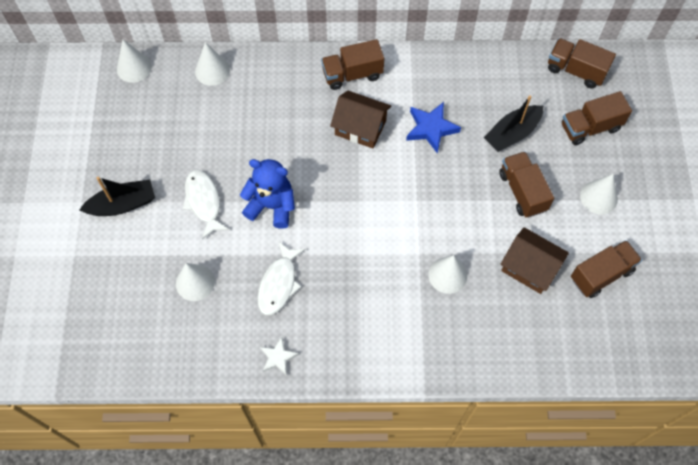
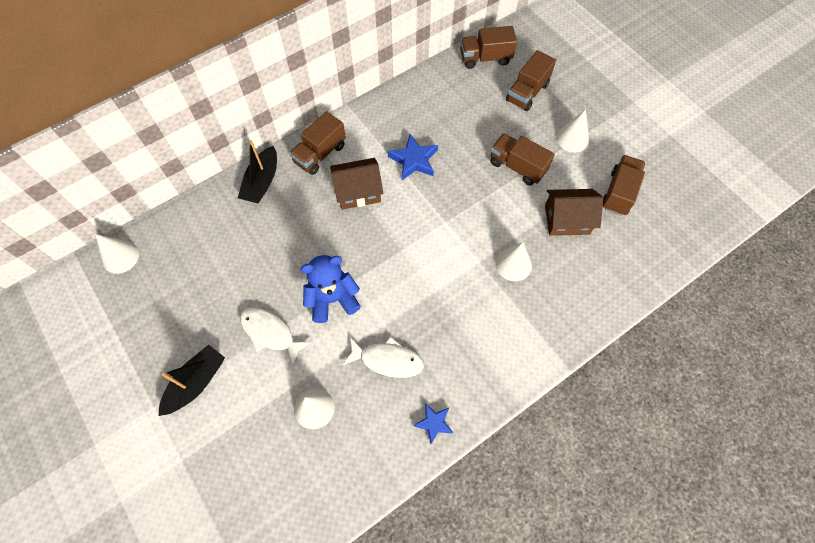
camera: 35 degrees left, 0 degrees up
(212, 70) = (196, 218): white cone -> none
(278, 358) = (434, 423): white star -> blue star
(279, 283) = (387, 360): white fish -> white fish turned 60 degrees counterclockwise
(512, 134) = (476, 129): black boat -> black boat (262, 182)

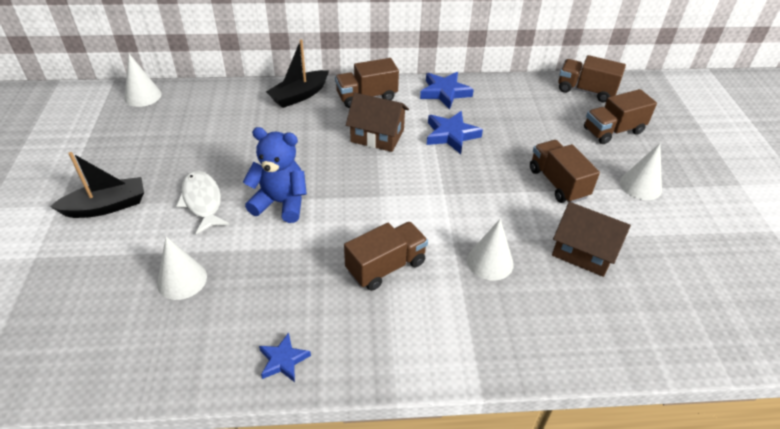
camera: 30 degrees right, 20 degrees down
(379, 116) = (444, 92): none -> blue star
(387, 360) = (287, 277): white fish -> none
(618, 193) = (667, 255): brown truck -> brown truck (386, 266)

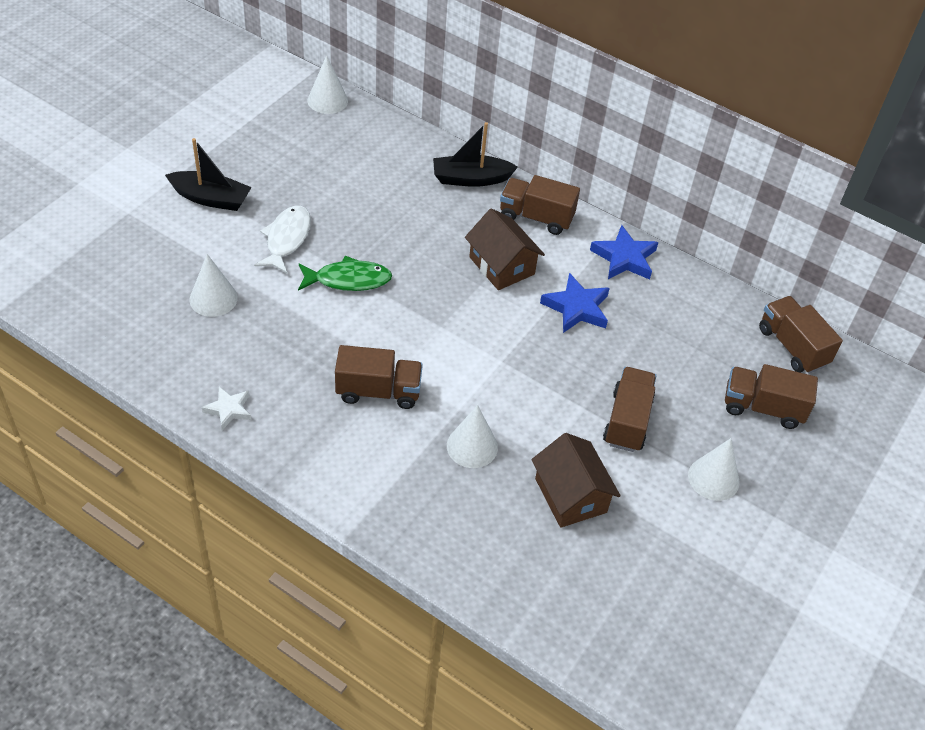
camera: 35 degrees right, 5 degrees up
(281, 203) = (348, 280): blue teddy bear -> green fish
(283, 360) = (229, 410): blue star -> white star

